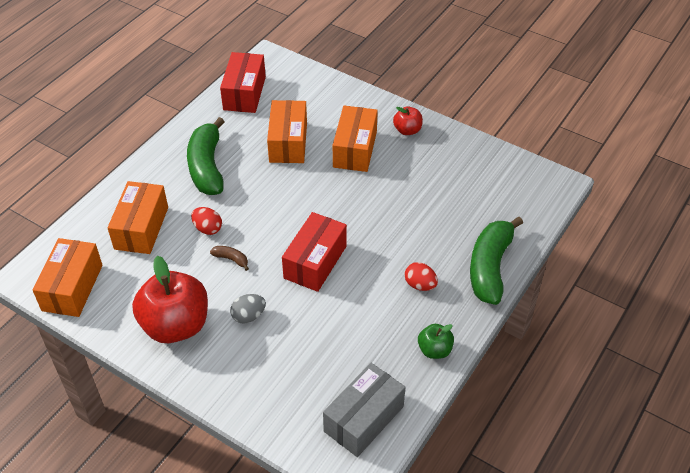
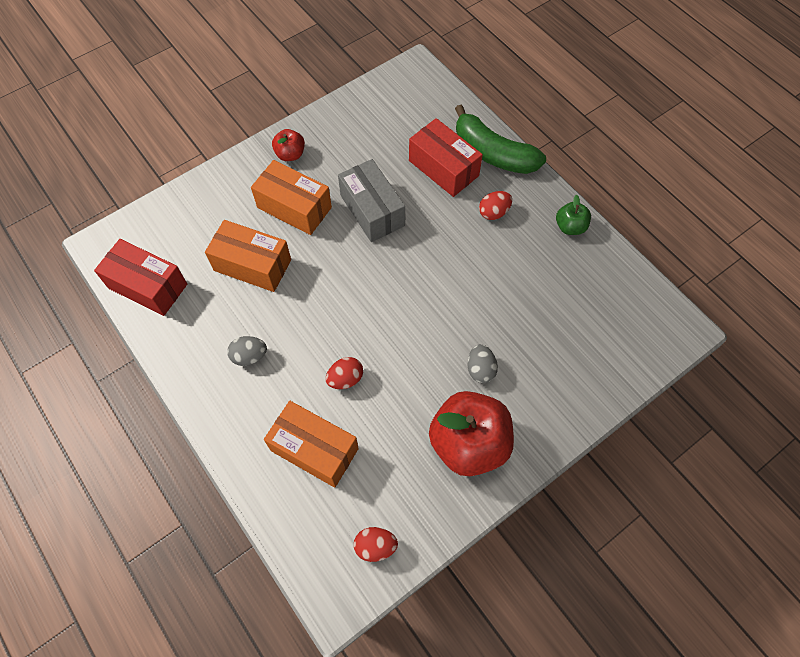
camera: 70 degrees left, 15 degrees up
(72, 287) = (375, 546): orange box -> red egg
(207, 167) = (249, 356): green banana -> grey egg
(231, 259) = (399, 366): brown banana -> none
(315, 262) = (433, 290): red box -> red box (443, 168)
(364, 419) = (627, 305): grey box -> grey box (372, 210)

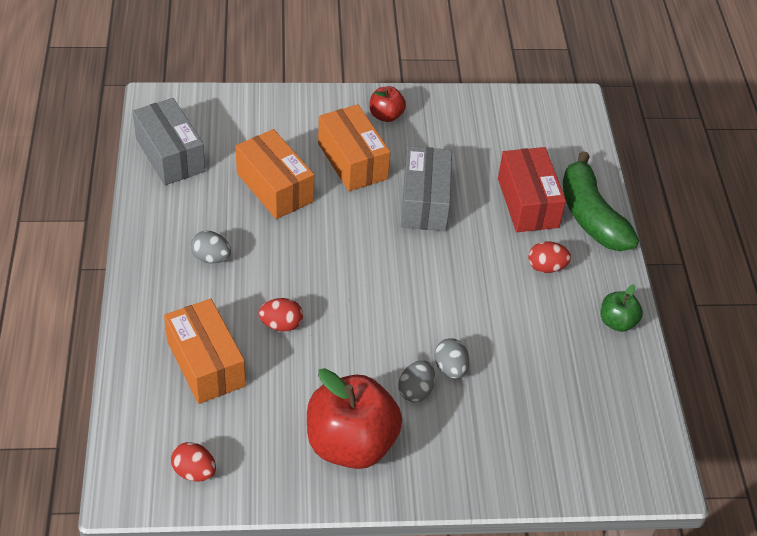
camera: 30 degrees right, 15 degrees down
(147, 286) = (170, 155): red box -> grey box
(490, 335) = (450, 368): none -> grey egg

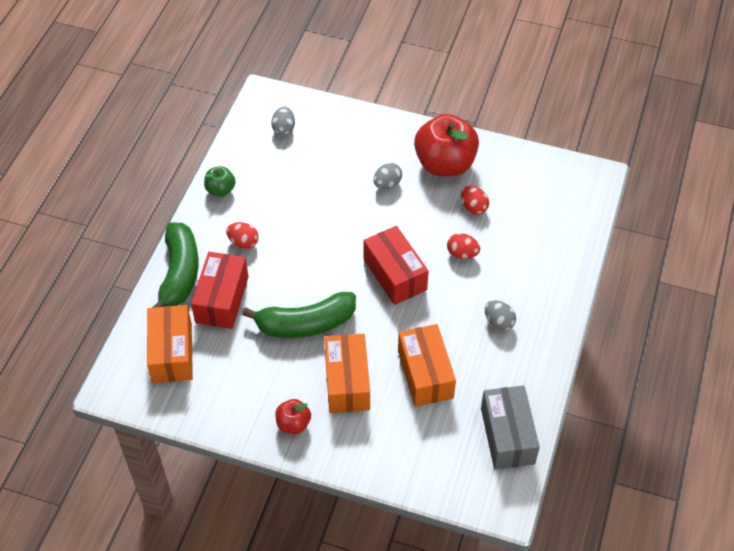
camera: 155 degrees left, 5 degrees up
(194, 472) = (551, 175): red egg -> red egg (473, 207)
(206, 363) = (525, 241): orange box -> orange box (172, 353)
(352, 278) = (395, 275): none -> red box
(425, 202) = (305, 324): grey box -> green banana
(450, 368) = (356, 191): grey egg -> grey egg (284, 129)

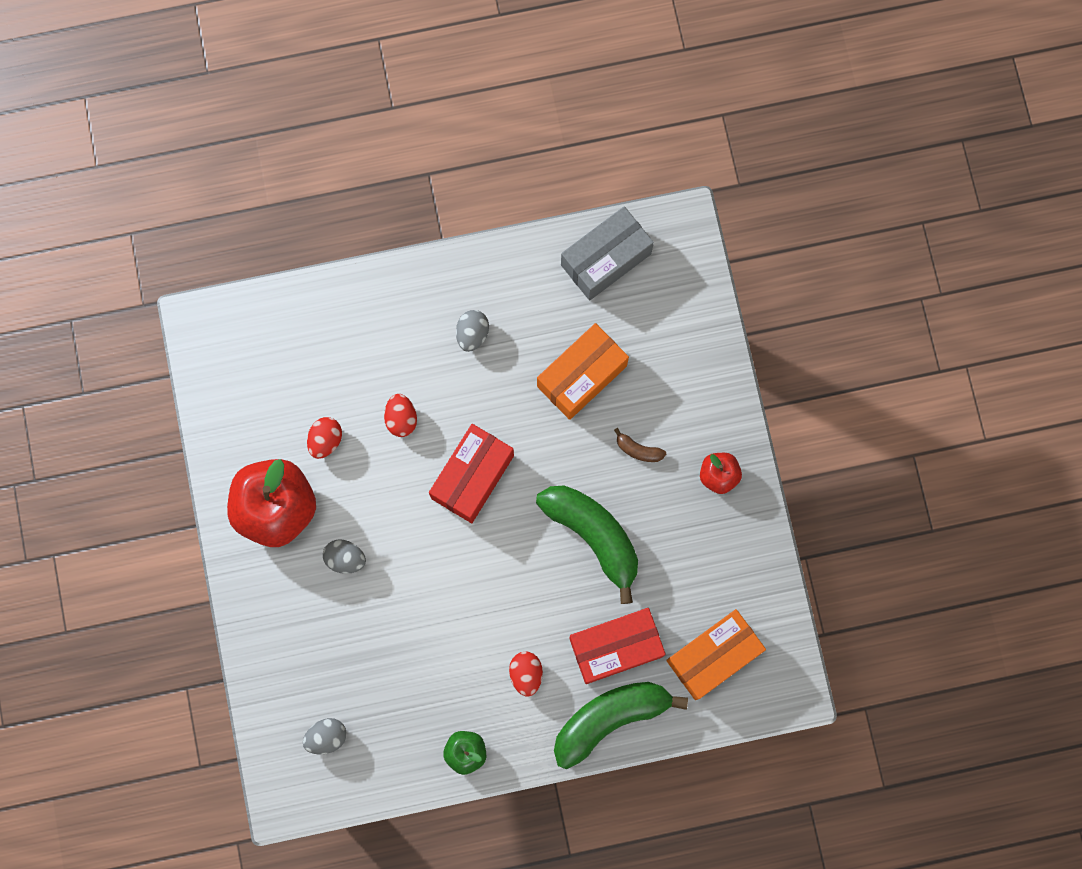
camera: 120 degrees left, 25 degrees up
(347, 382) = (638, 450): orange box -> brown banana

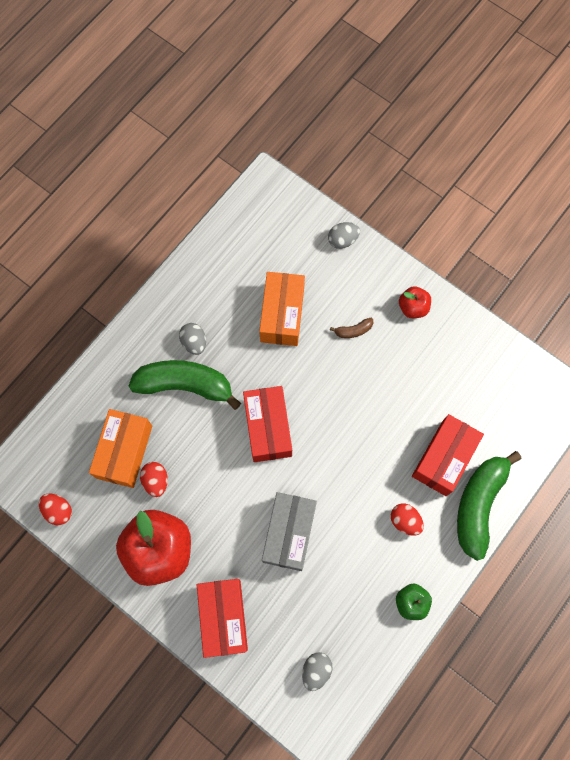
camera: 40 degrees left, 5 degrees down
(283, 618) = (223, 617): none -> red box
(345, 558) = (231, 544): grey egg -> grey egg (342, 240)
(401, 419) = (193, 428): red egg -> red egg (58, 510)
(593, 536) = (372, 403): green banana -> green banana (185, 385)
(605, 259) = (237, 237): grey box -> grey box (289, 533)
(713, 656) = (504, 415): orange box -> orange box (124, 452)

